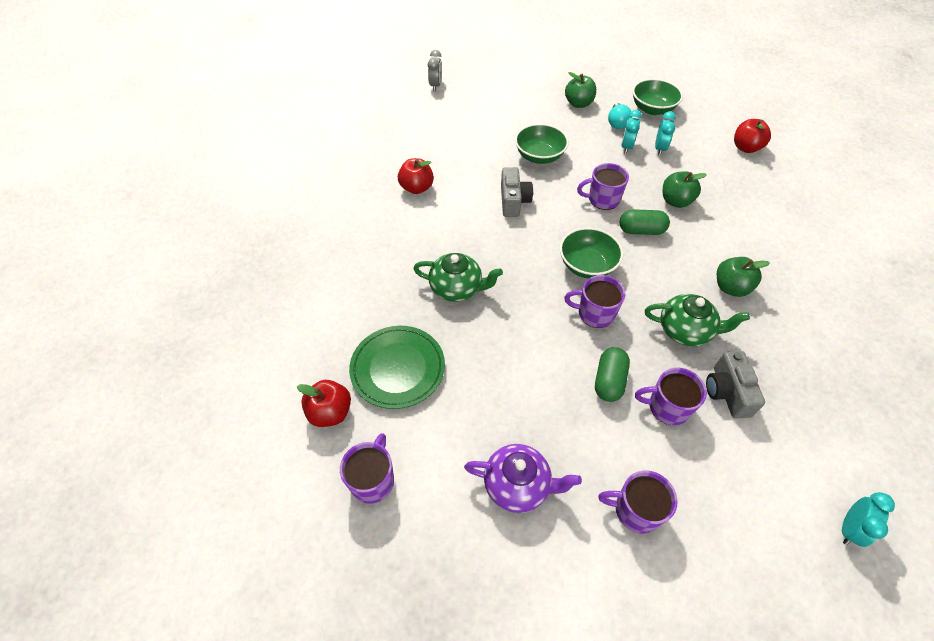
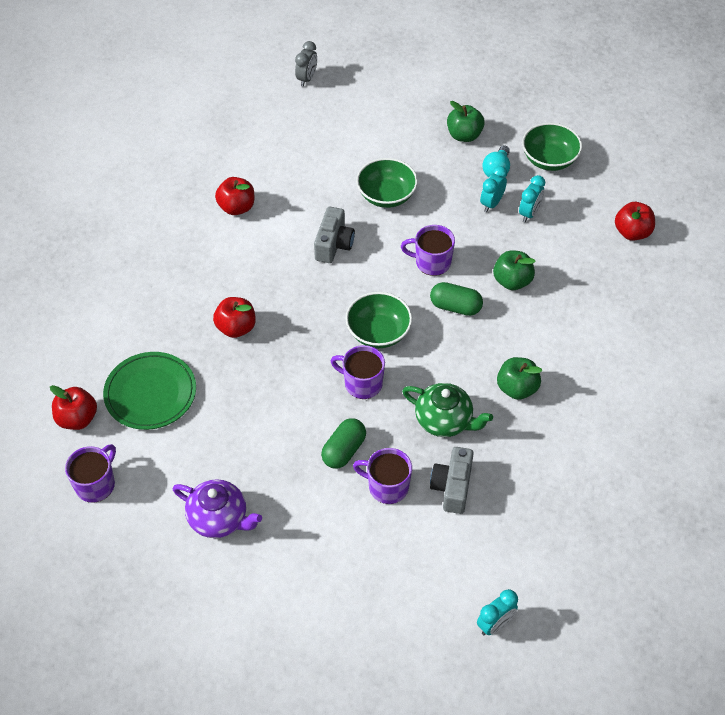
camera: 15 degrees right, 0 degrees up
(457, 288) = (236, 328): green teapot -> red apple
(635, 510) = (312, 563): purple mug -> none

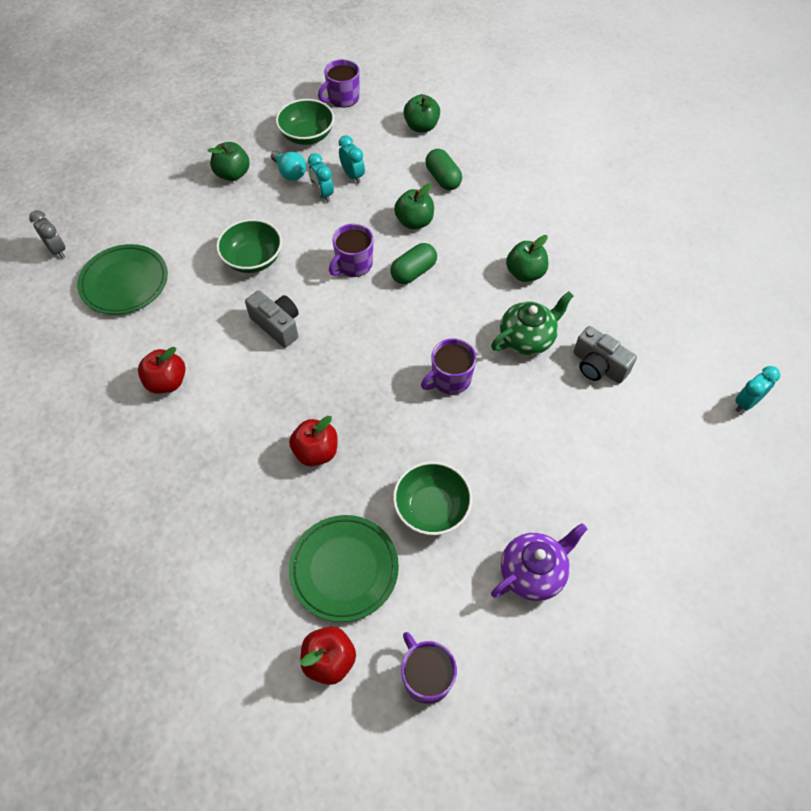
camera: 60 degrees left, 5 degrees up
(306, 133) = (124, 282): none -> green plate
(344, 450) = (515, 429): green capsule -> green capsule (443, 178)
(378, 332) = (402, 340): green bowl -> green bowl (431, 508)
(387, 486) = (572, 414): purple mug -> purple mug (342, 98)
(495, 624) = (746, 402): turquoise clock -> turquoise clock turned 120 degrees counterclockwise
(632, 232) = (421, 126): red apple -> green apple

